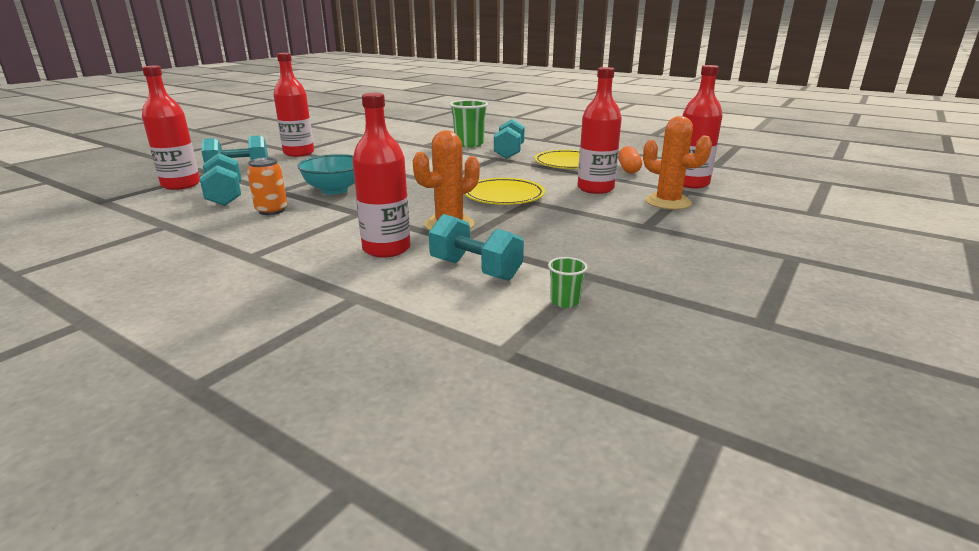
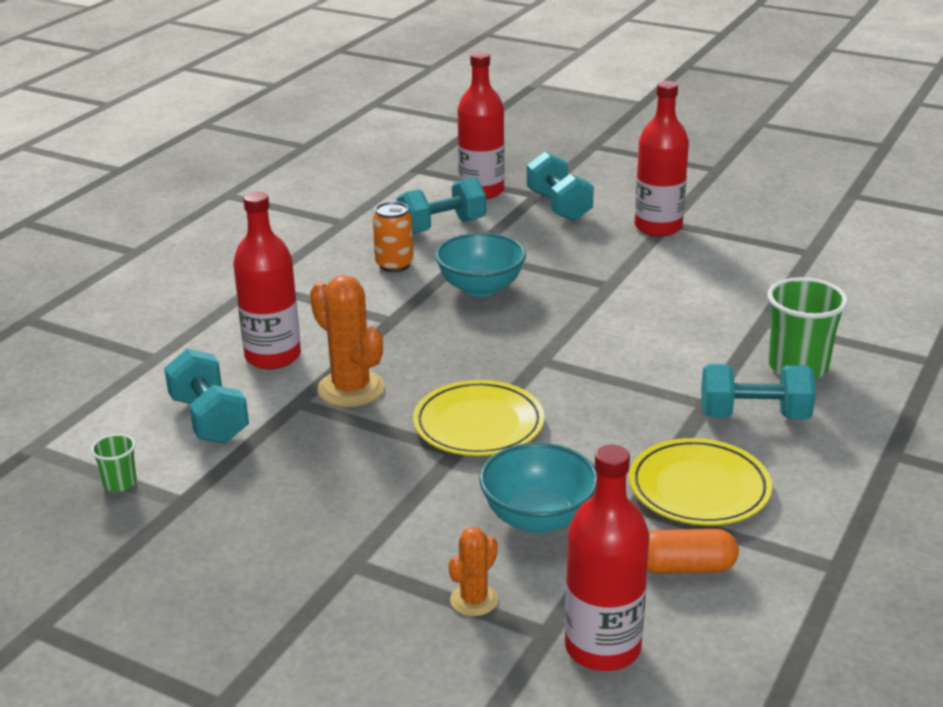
camera: 85 degrees right, 5 degrees up
(475, 269) = (209, 420): turquoise dumbbell -> turquoise dumbbell turned 60 degrees counterclockwise
(595, 188) = (538, 518): red bottle -> turquoise bowl
(668, 202) = (474, 600): orange cactus -> orange cactus, size x0.57

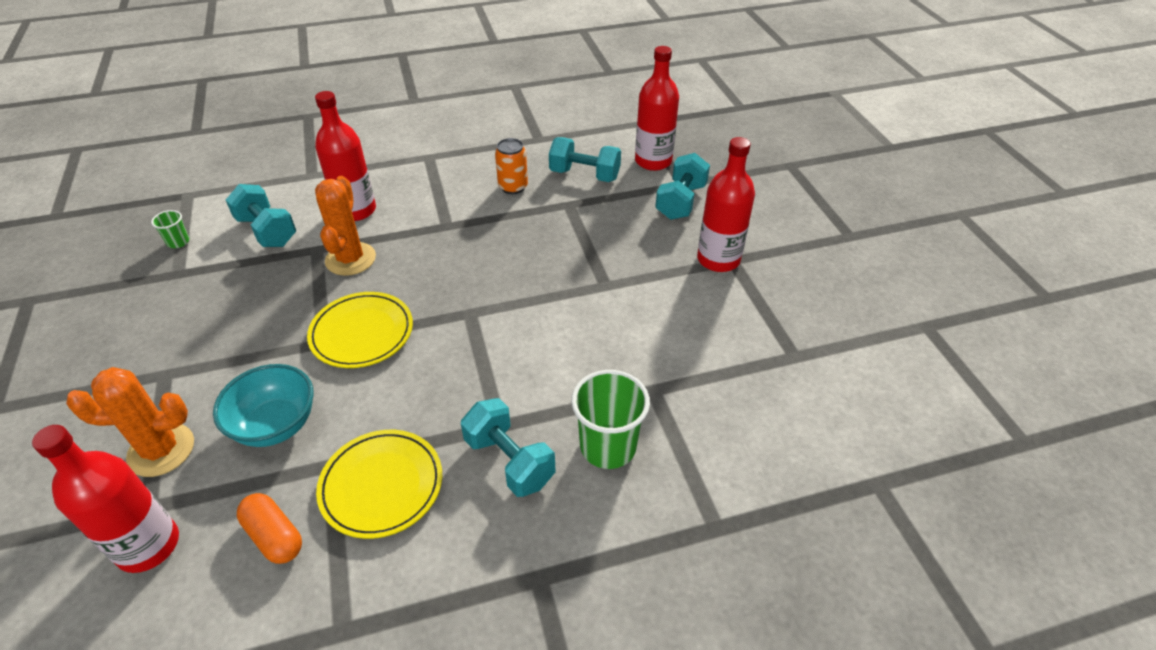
camera: 45 degrees right, 15 degrees up
(209, 420) = (267, 231): turquoise dumbbell -> turquoise dumbbell turned 60 degrees counterclockwise
(474, 600) = (161, 450): orange cactus -> orange cactus, size x1.76
(480, 288) = (528, 235): turquoise bowl -> none

